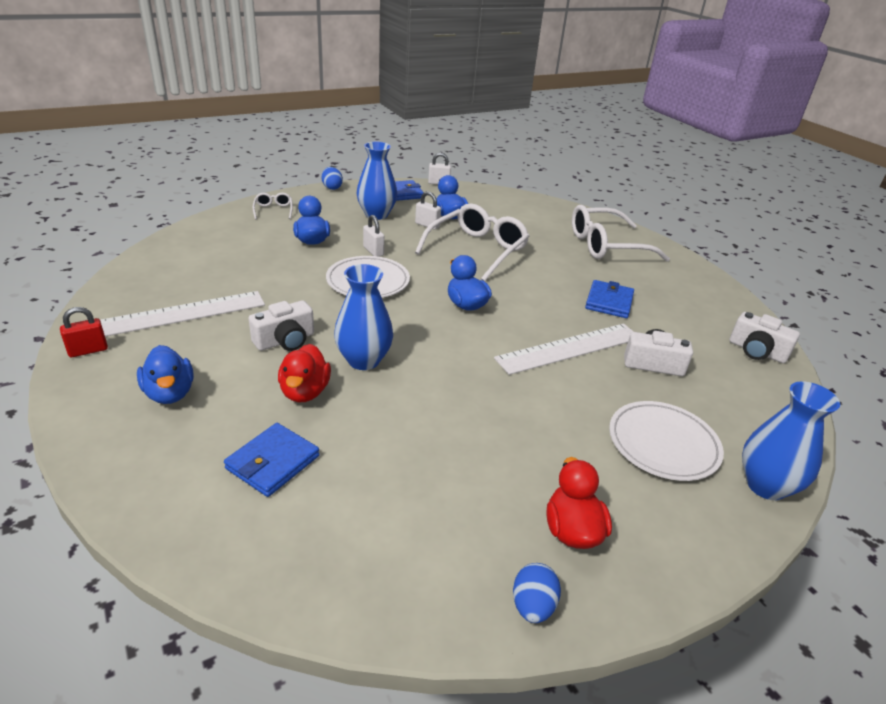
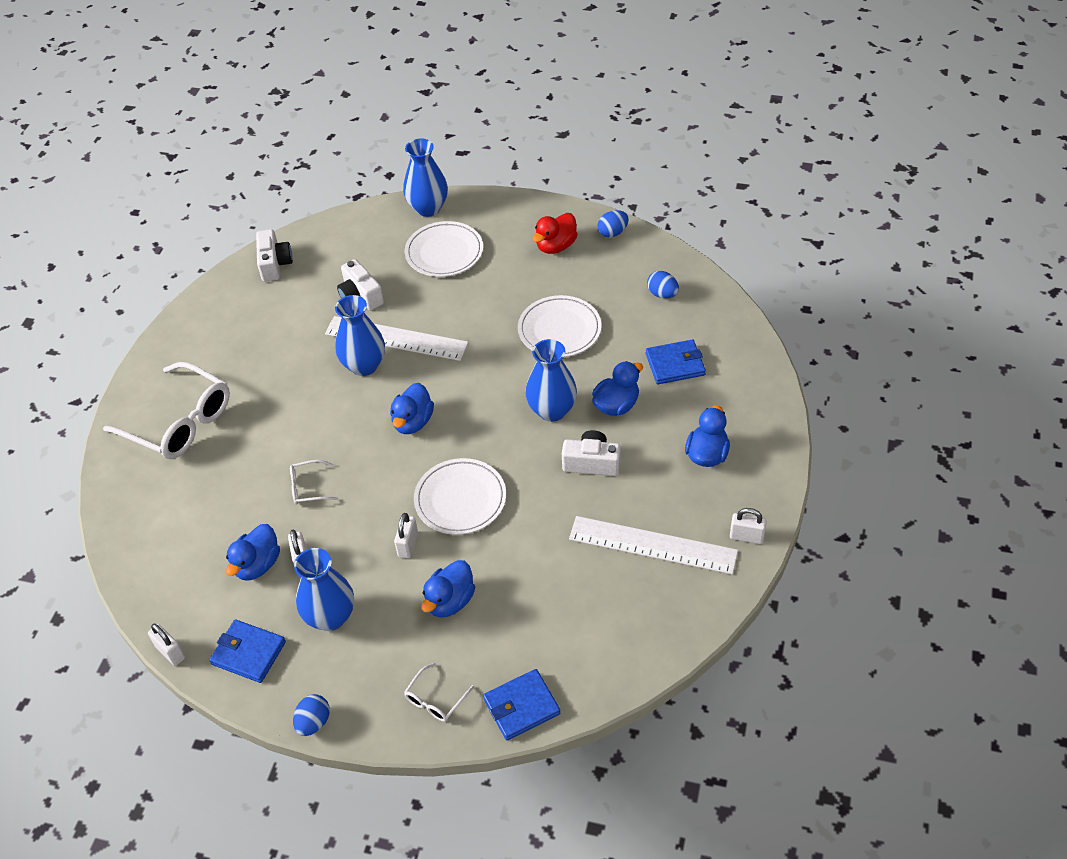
camera: 130 degrees left, 15 degrees up
(88, 350) = (746, 536): red padlock -> white padlock
(305, 392) = (616, 405): red duck -> blue duck
(366, 546) = (662, 294): none -> blue egg
(441, 431) = (559, 330): none -> white plate
(477, 250) = (309, 487): white glasses -> white glasses, size x0.45
(559, 320) = (364, 365): none -> blue vase
(609, 302) = (297, 360): blue wallet -> blue wallet (521, 706)

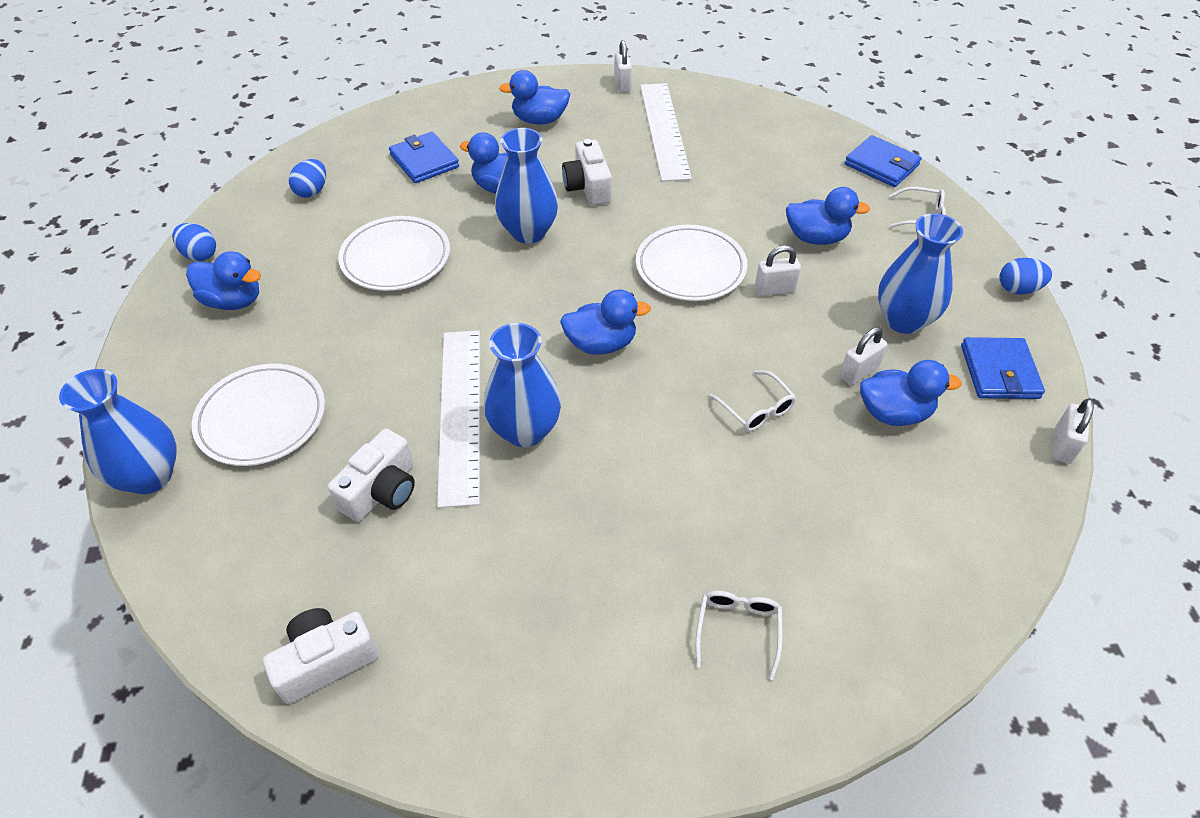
camera: 115 degrees left, 0 degrees up
(179, 422) = (738, 630): white glasses -> white glasses, size x0.45
(556, 246) = (233, 301): red duck -> blue duck

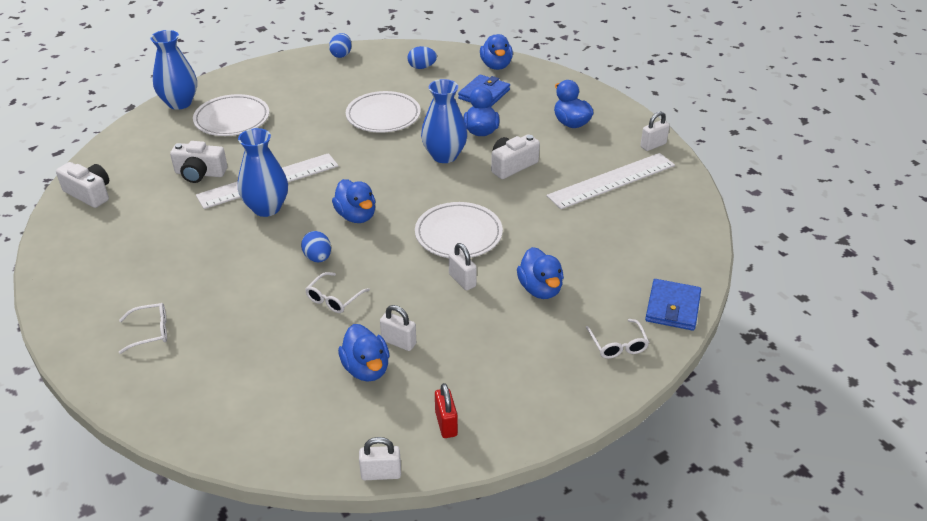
camera: 65 degrees right, 10 degrees down
(233, 301) = (312, 78): blue duck -> blue duck (496, 66)
(903, 320) = (473, 356): blue vase -> none
(999, 372) = (446, 424): blue wallet -> red padlock
(1018, 289) = (561, 423): blue egg -> blue egg (318, 258)

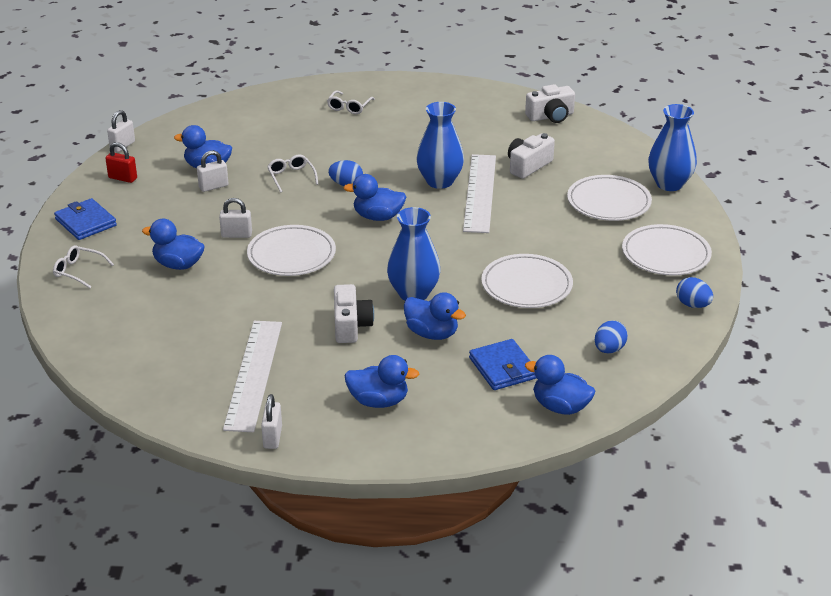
camera: 125 degrees right, 5 degrees down
(288, 78) = (666, 254): none -> white plate
(673, 307) = (70, 316): blue wallet -> blue wallet (85, 222)

